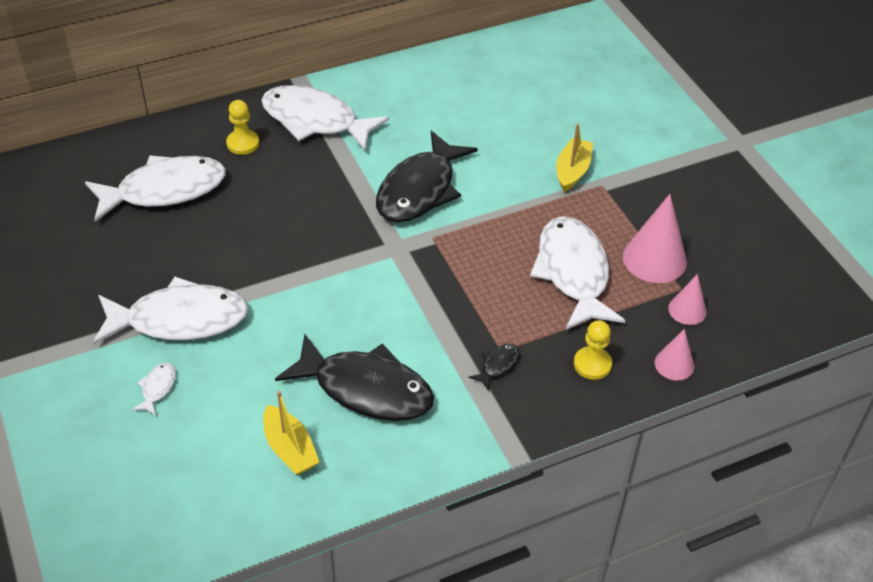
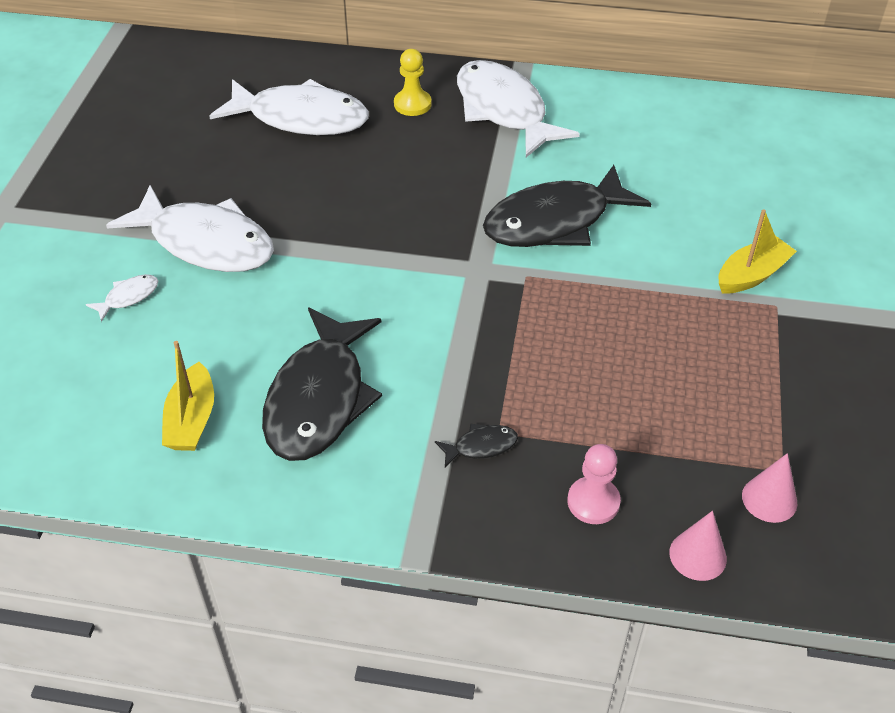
camera: 35 degrees right, 0 degrees up
(366, 389) = (319, 399): black fish -> black fish turned 45 degrees clockwise
(573, 272) = (657, 387): white fish -> none
(592, 364) = (593, 502): yellow pawn -> pink pawn
(654, 259) = (775, 419): pink cone -> none

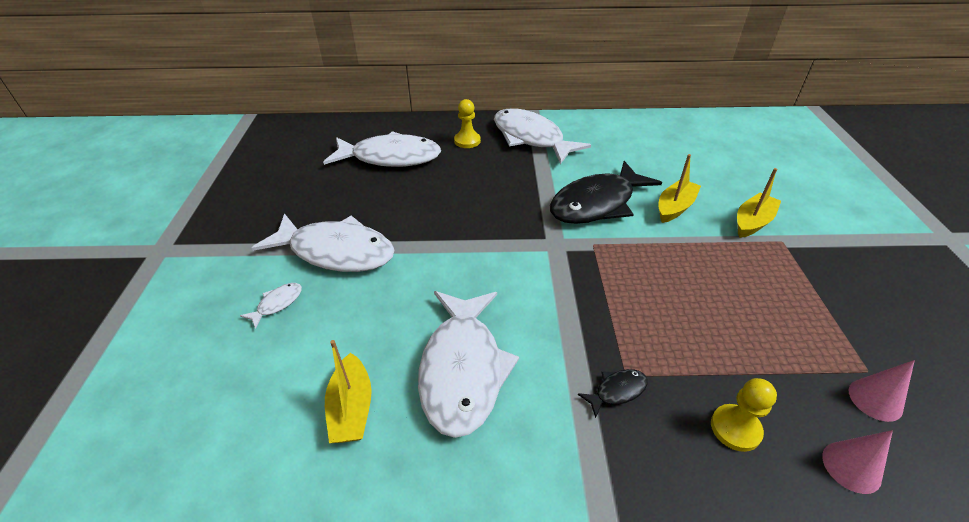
camera: 10 degrees left, 5 degrees down
(319, 399) = (463, 369): black fish -> white fish
(593, 502) = (735, 428): pink pawn -> yellow pawn
(657, 241) = (675, 207): none -> yellow boat

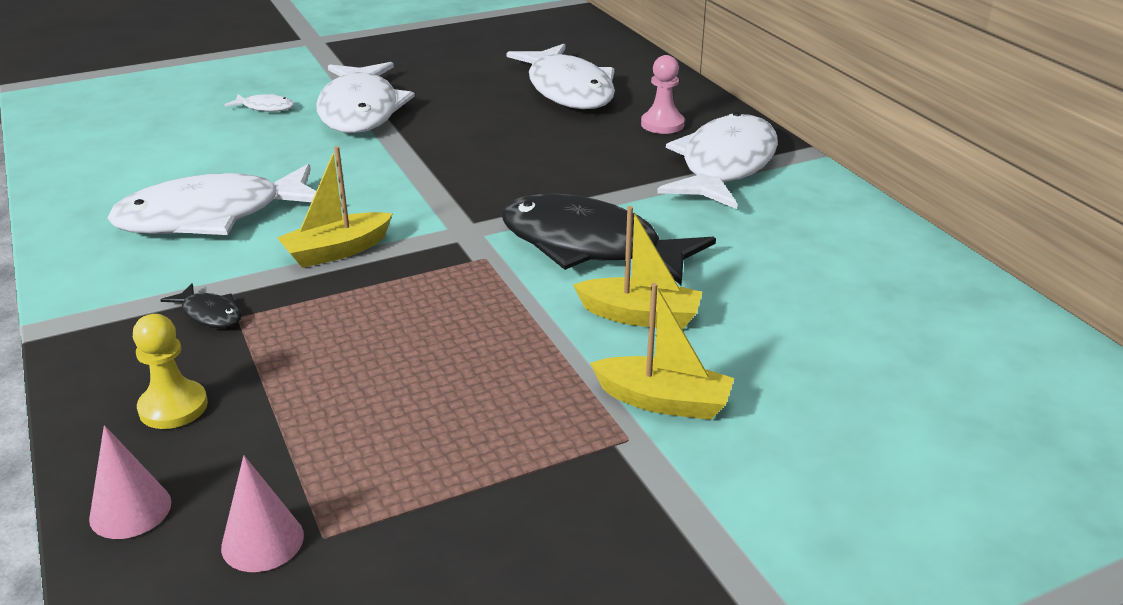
camera: 65 degrees right, 10 degrees down
(351, 408) = (144, 176): yellow boat -> yellow boat (336, 251)
(467, 141) = (662, 124): yellow pawn -> pink pawn

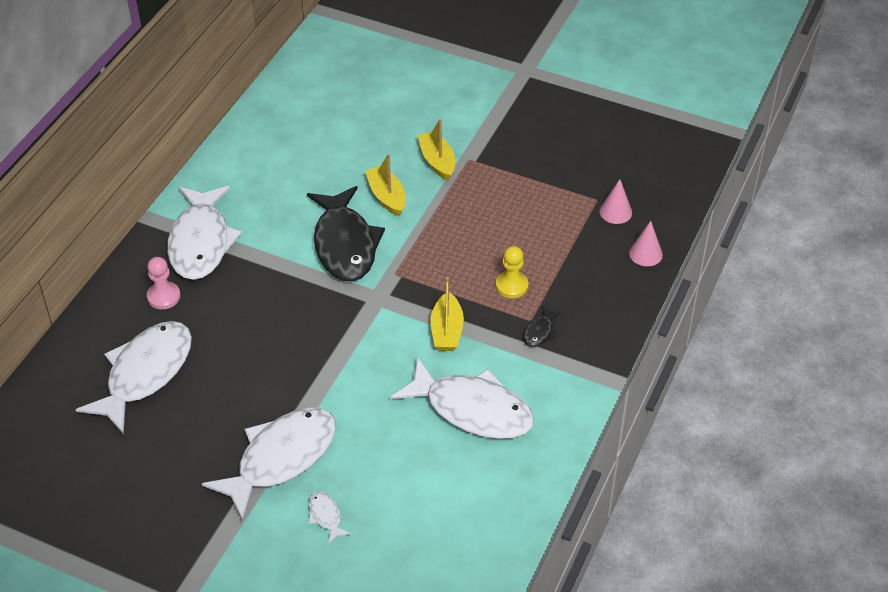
camera: 130 degrees left, 15 degrees up
(173, 407) = (597, 289): yellow pawn -> yellow pawn (511, 286)
(210, 314) = (539, 331): black fish -> black fish turned 150 degrees counterclockwise
(336, 251) = (446, 331): yellow boat -> yellow boat turned 75 degrees clockwise
(724, 165) = (201, 242): white fish -> white fish turned 75 degrees counterclockwise

